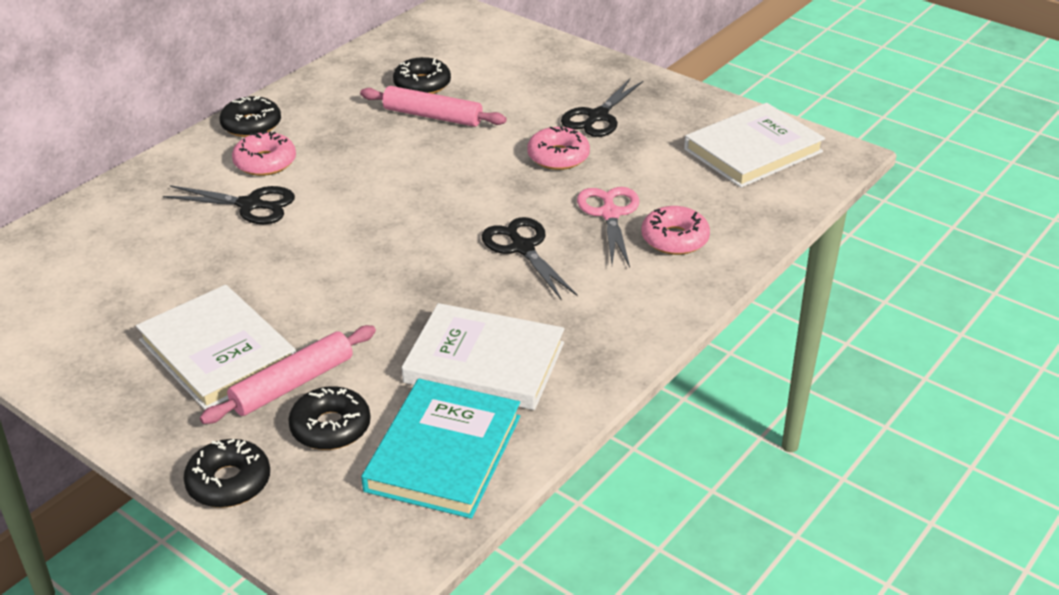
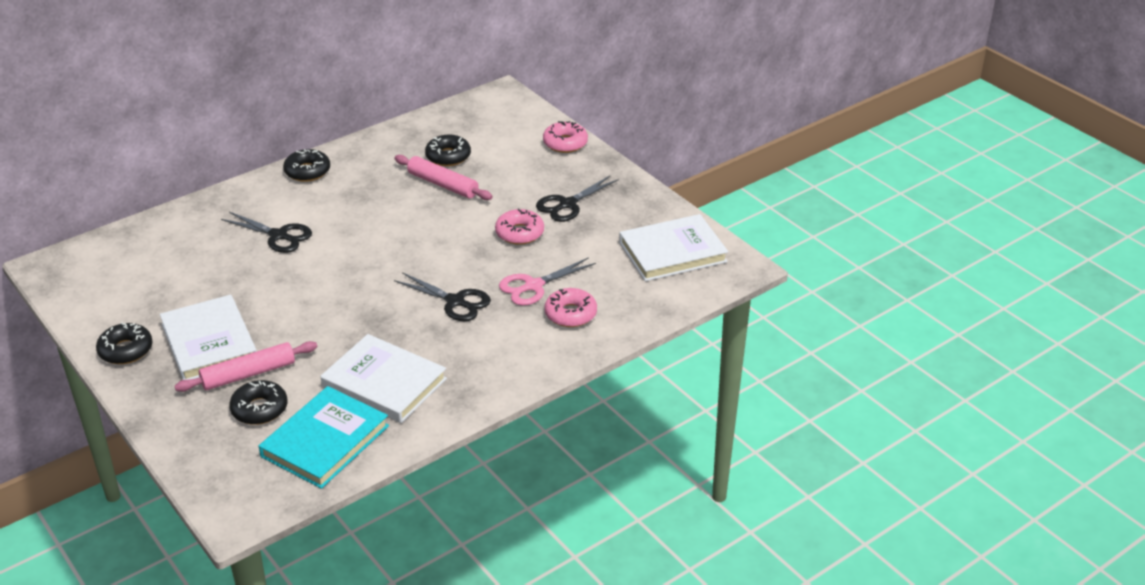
camera: 15 degrees right, 0 degrees up
(229, 482) = (178, 433): black donut -> black donut (126, 350)
(265, 162) = (304, 203): pink donut -> pink donut (565, 143)
(523, 248) = (455, 302): black scissors -> black scissors turned 135 degrees clockwise
(610, 214) = (533, 286): pink scissors -> pink scissors turned 135 degrees counterclockwise

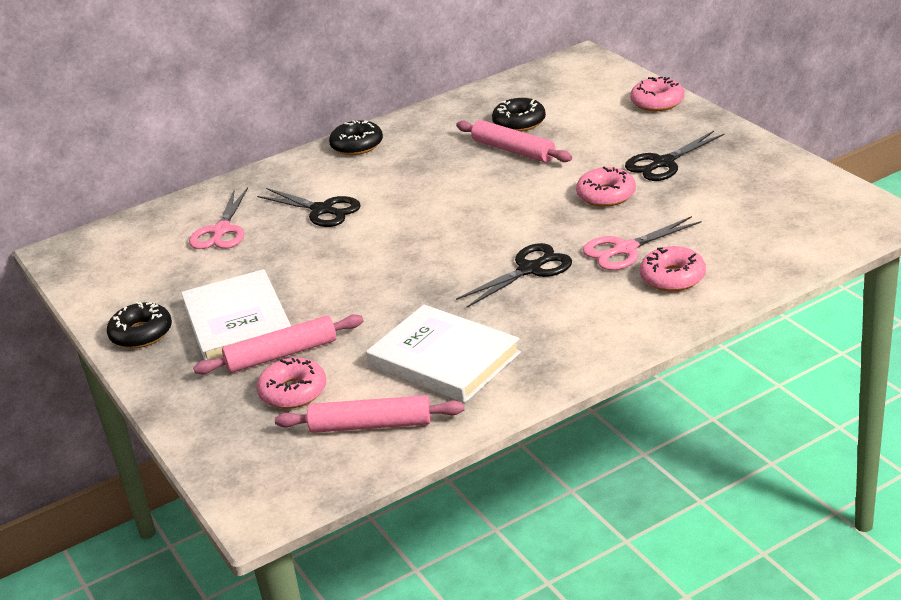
camera: 10 degrees right, 5 degrees down
(190, 252) = (221, 231): none -> pink scissors
(259, 409) = (293, 392): black donut -> pink donut
(325, 441) = (371, 425): turquoise book -> pink rolling pin
(455, 302) = (530, 269): black scissors -> black scissors turned 75 degrees counterclockwise
(672, 252) = (797, 206): white book -> none

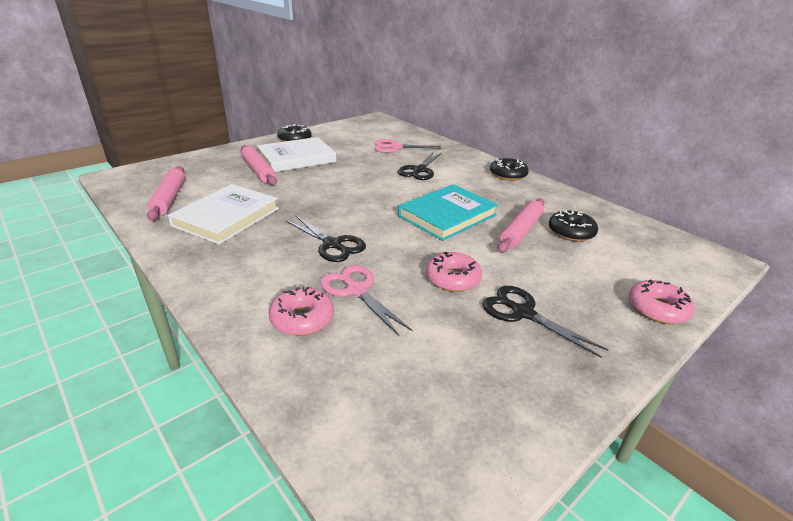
camera: 75 degrees right, 0 degrees up
(293, 392) = (218, 176): pink donut -> none
(467, 193) = (447, 215): none -> turquoise book

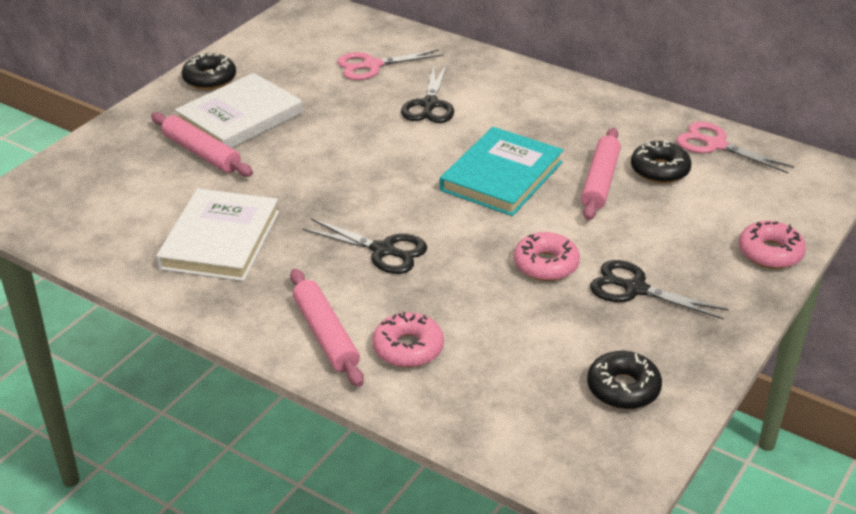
camera: 15 degrees left, 5 degrees up
(169, 198) = (116, 228): pink rolling pin -> pink rolling pin (325, 335)
(356, 290) = (446, 303): pink scissors -> pink scissors (715, 145)
(508, 175) = (553, 88): black donut -> black donut (623, 388)

